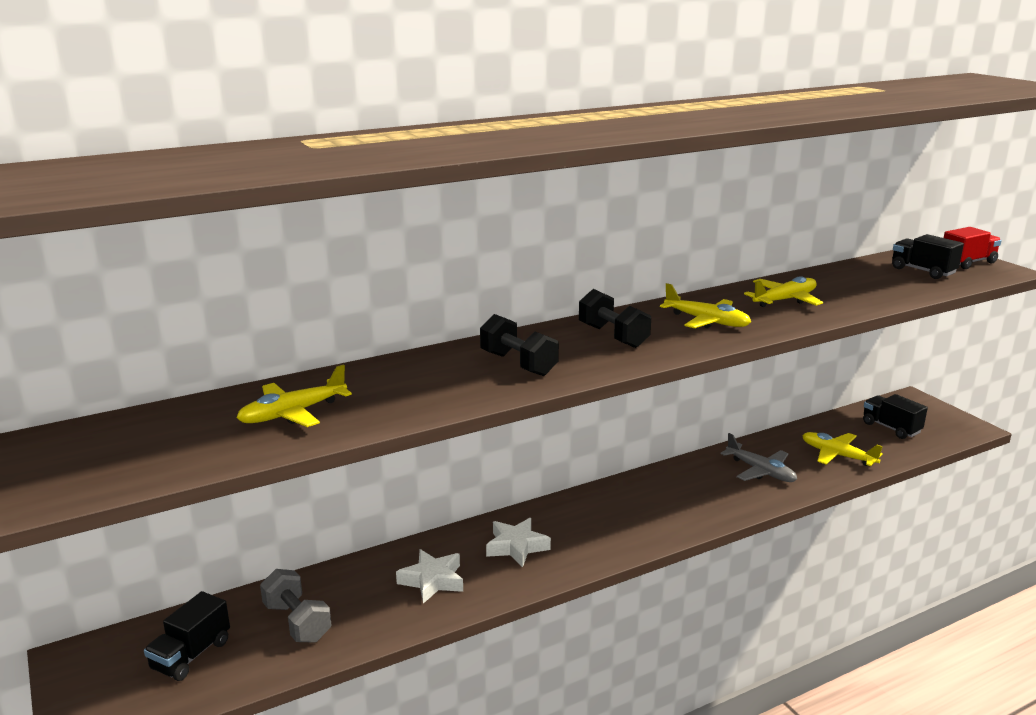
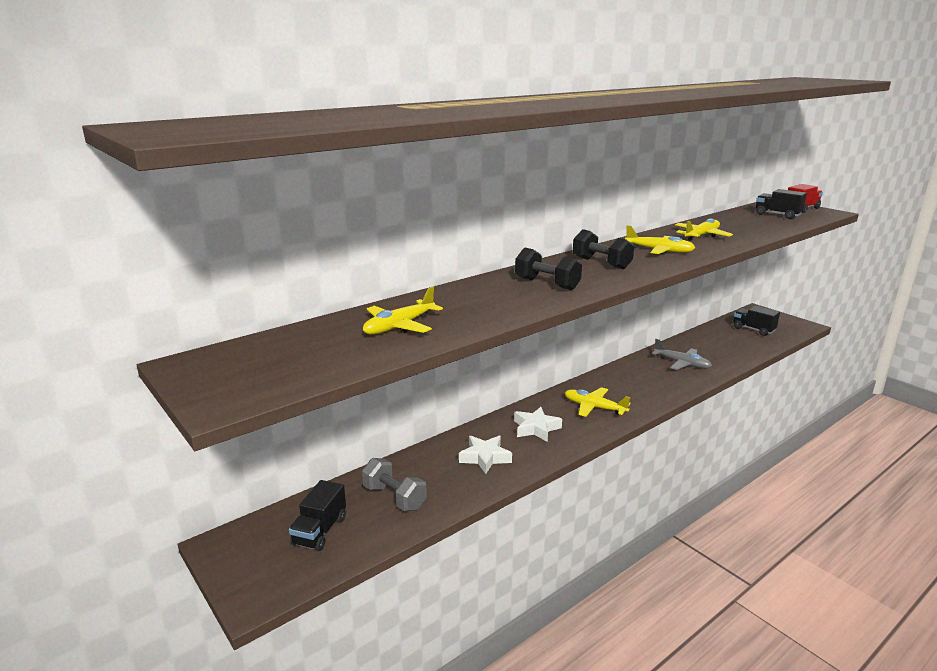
camera: 10 degrees left, 0 degrees up
(837, 455) = (727, 349): yellow plane -> yellow plane (594, 407)

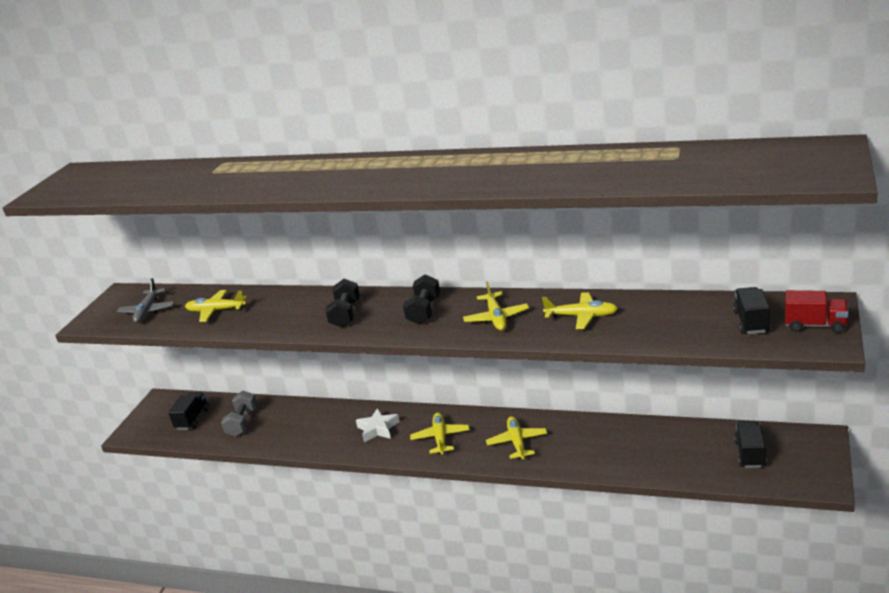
camera: 60 degrees right, 5 degrees up
(320, 531) = (192, 419): black truck -> black truck turned 120 degrees clockwise
(485, 457) = (317, 429): white star -> none
(645, 383) = (517, 442): none -> yellow plane
(682, 363) = (588, 444): grey plane -> grey plane (148, 311)

